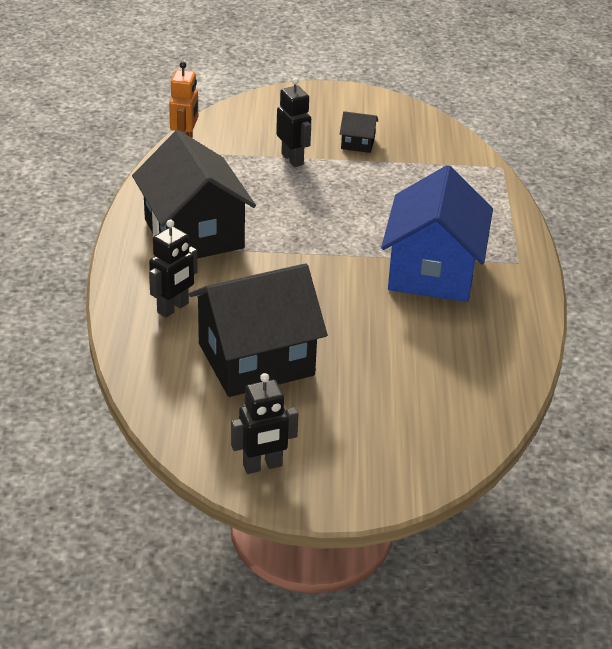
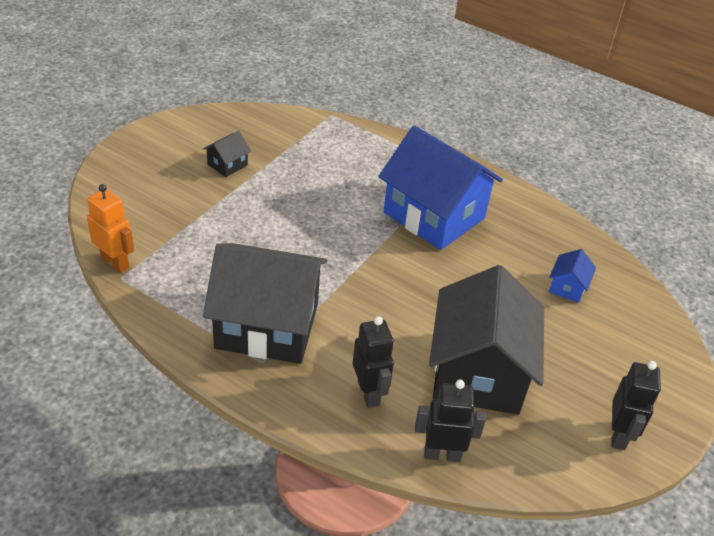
camera: 60 degrees left, 5 degrees up
(292, 159) = (212, 210): black robot -> black robot (442, 454)
(429, 383) = (567, 287): none -> blue house

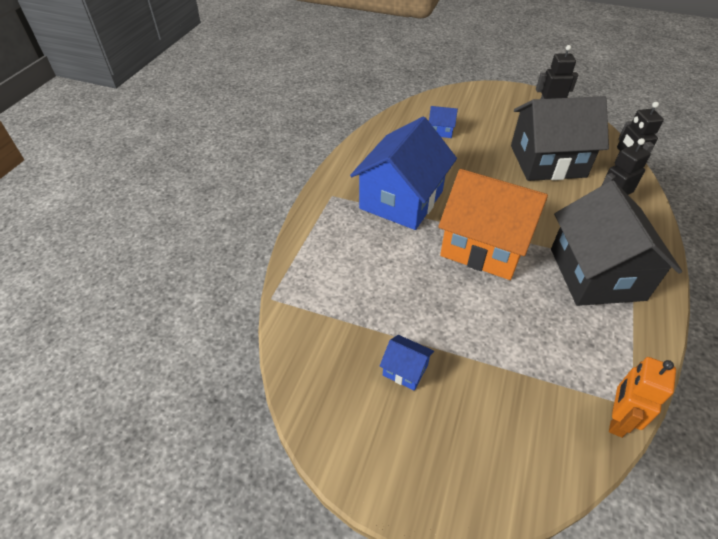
camera: 100 degrees left, 5 degrees up
(227, 165) = (405, 370): black house -> blue house
(343, 254) = (484, 245): none -> orange house

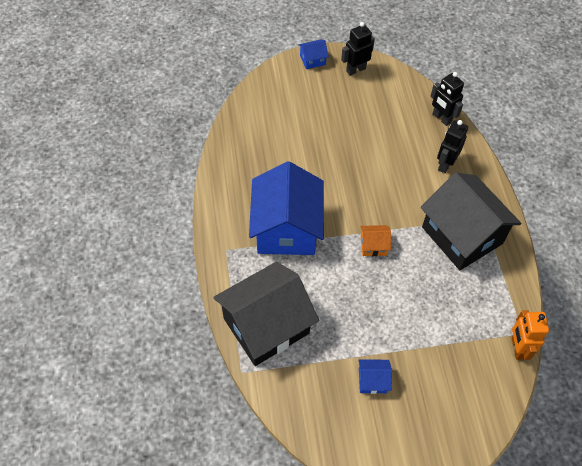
camera: 30 degrees left, 10 degrees up
(440, 131) = (277, 134): blue house -> blue house (312, 60)
(484, 245) = (373, 245): orange house -> orange house, size x0.41
(547, 161) = (381, 134): black house -> black house (266, 326)

